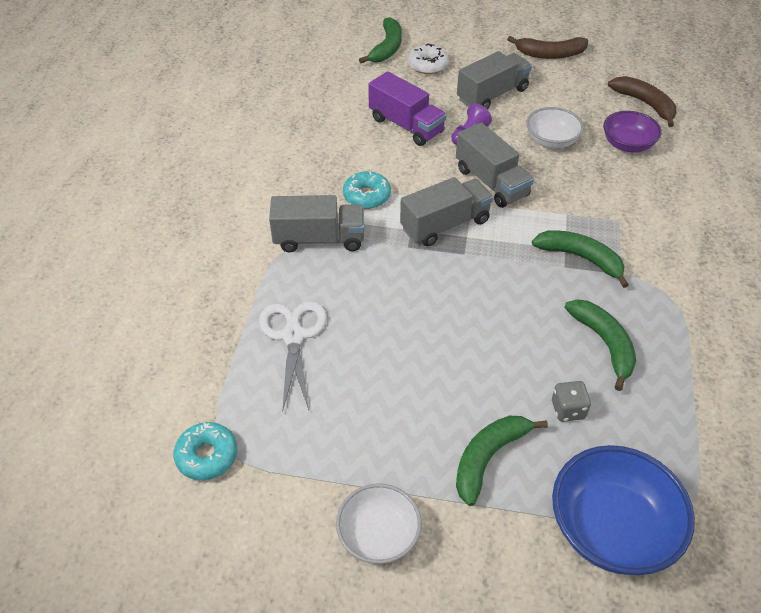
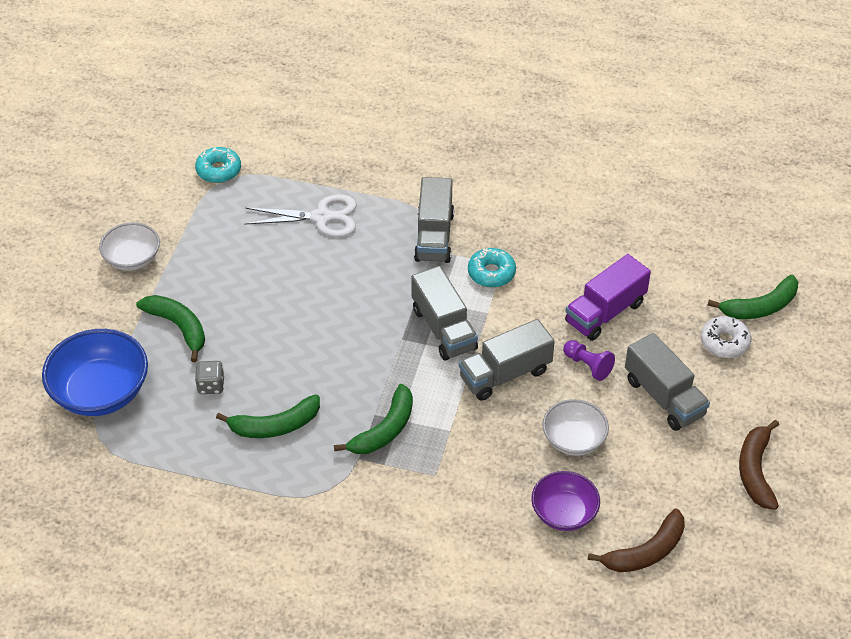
camera: 95 degrees right, 0 degrees up
(387, 48) = (760, 307): green banana -> green banana turned 45 degrees counterclockwise

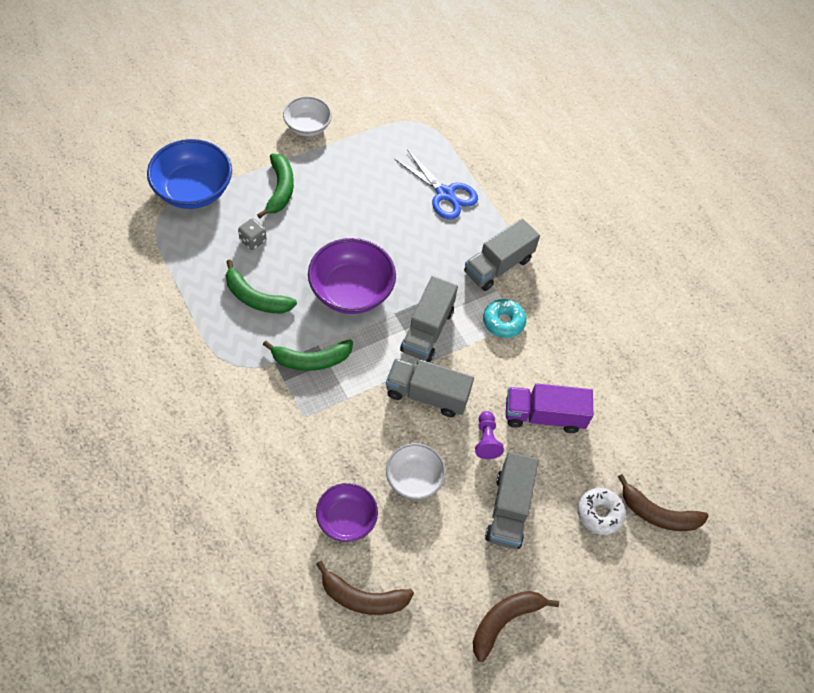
camera: 40 degrees right, 10 degrees up
(218, 170) = (422, 114): turquoise donut -> none
(321, 217) = (445, 194): white scissors -> blue scissors
(346, 352) = (351, 291): none -> purple bowl
(760, 307) = (658, 514): green banana -> brown banana

